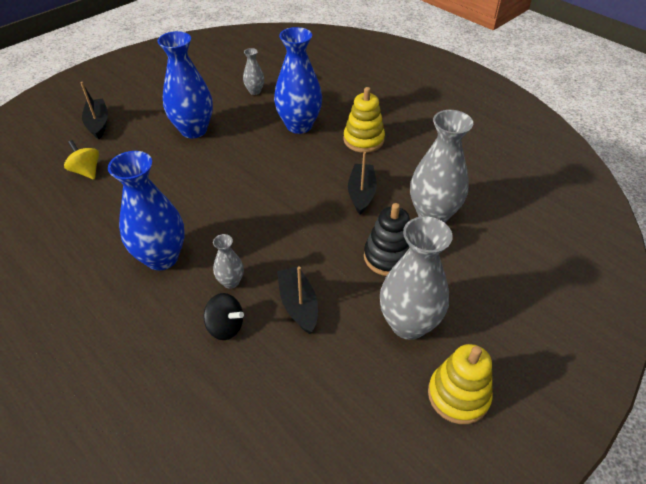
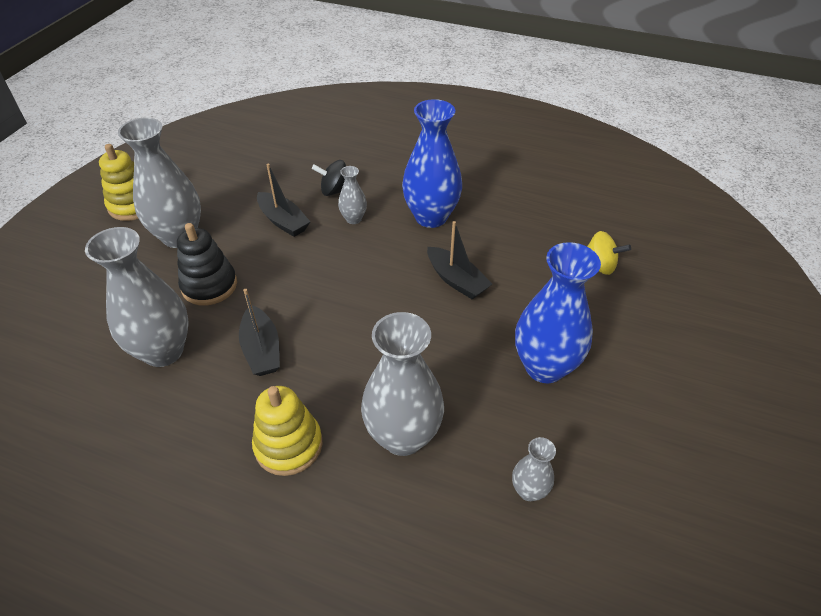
camera: 155 degrees right, 0 degrees up
(98, 124) = (674, 329): black boat -> black boat (456, 280)
(299, 125) = (403, 436): blue vase -> grey vase

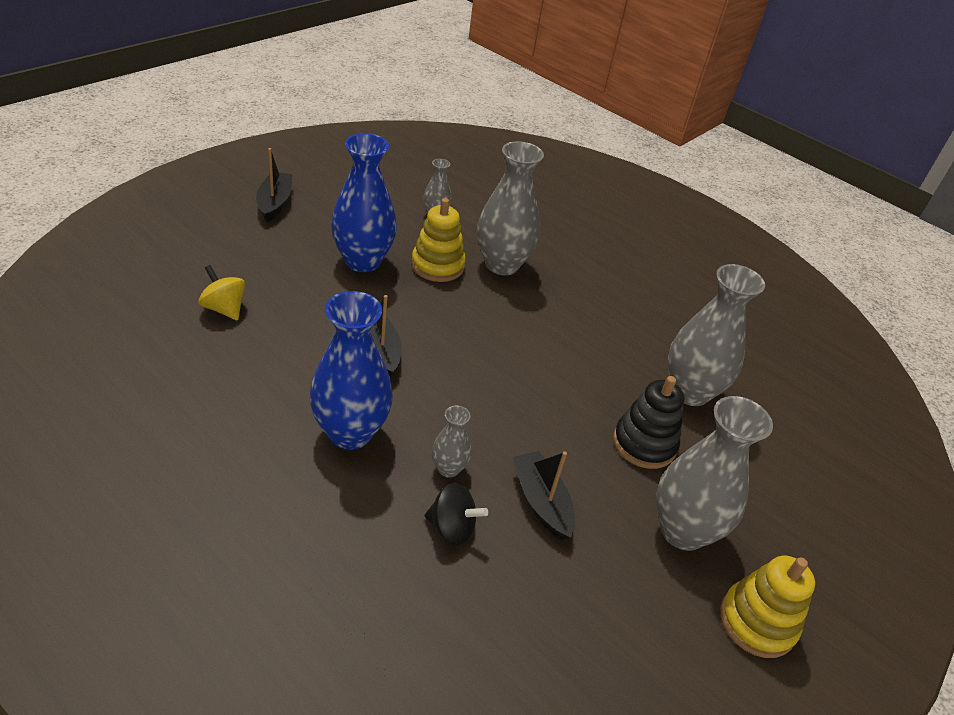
camera: 165 degrees left, 5 degrees down
(262, 349) = (597, 359): black boat -> black boat (275, 203)
(288, 445) = (588, 289): yellow stacking toy -> yellow stacking toy (437, 265)

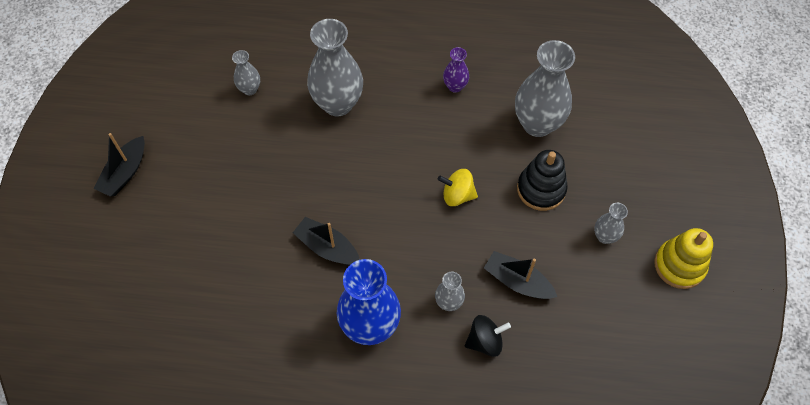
camera: 30 degrees left, 20 degrees up
(224, 308) = (194, 298): yellow spinning top -> yellow spinning top (457, 195)
(275, 203) = (125, 173): black boat -> black boat turned 120 degrees counterclockwise
(362, 261) = (243, 178): blue vase -> none
(437, 265) = (296, 140): yellow stacking toy -> none
(628, 316) = (455, 86): none -> purple vase
(682, 531) = (604, 236): grey vase -> grey vase, size x0.49

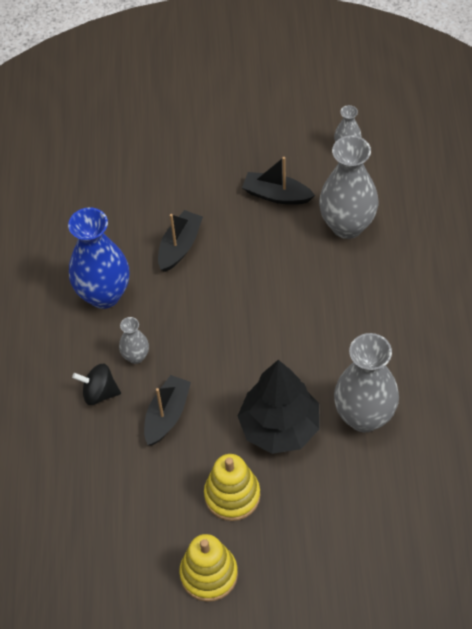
camera: 85 degrees right, 5 degrees down
(125, 173) = (231, 75): black boat -> black boat (276, 195)
(455, 86) = (396, 329): purple vase -> none
(457, 195) = (258, 349): yellow spinning top -> none
(485, 341) = (99, 393): black spinning top -> black spinning top turned 120 degrees clockwise
(541, 189) = (280, 427): black stacking toy -> black tree
(604, 236) = (232, 495): grey vase -> yellow stacking toy

